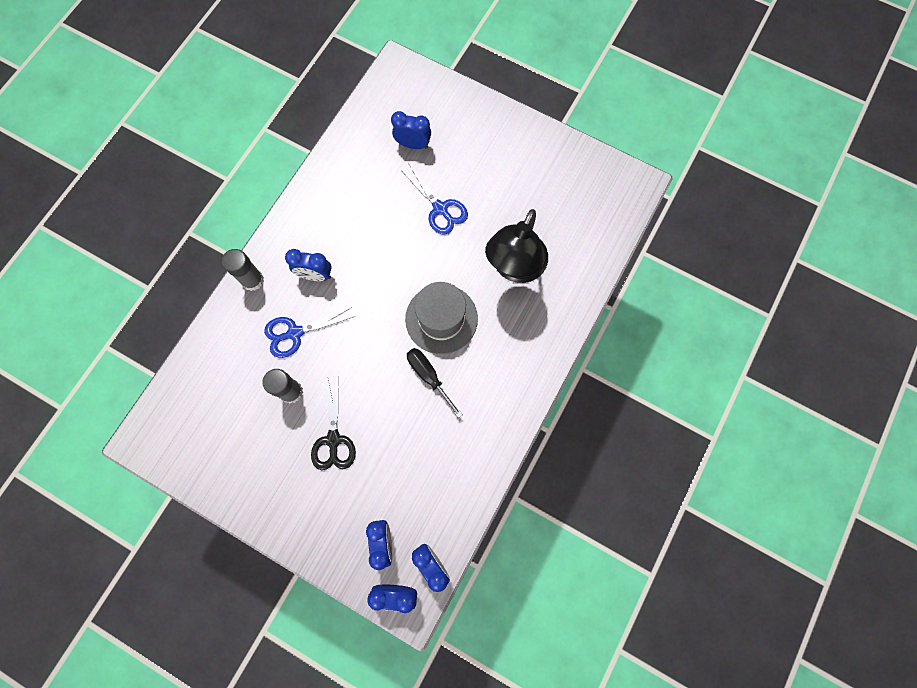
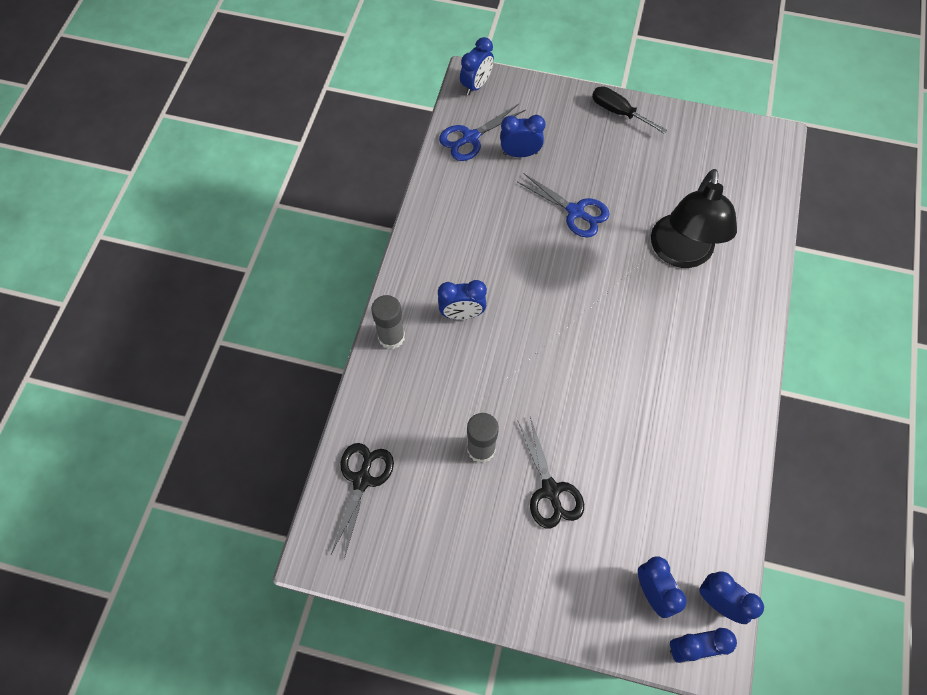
camera: 15 degrees left, 10 degrees down
(191, 392) = (362, 480): none -> black scissors
(295, 333) = (461, 383): blue scissors -> blue scissors (470, 138)
(398, 72) = (476, 85): none -> blue clock
(429, 376) = (632, 391): black screwdriver -> black screwdriver (619, 112)
(441, 319) = (622, 326): grey hat -> none

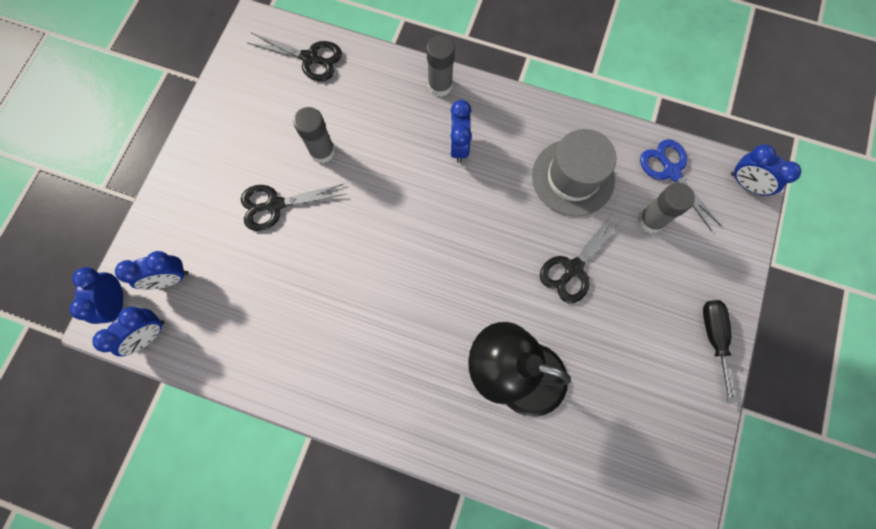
camera: 95 degrees right, 10 degrees up
(485, 214) = (573, 177): none -> grey hat
(520, 153) = (651, 220): blue clock -> grey glue stick
(575, 212) = (573, 268): blue scissors -> black scissors
(619, 112) = (714, 338): black screwdriver -> black screwdriver turned 45 degrees counterclockwise

